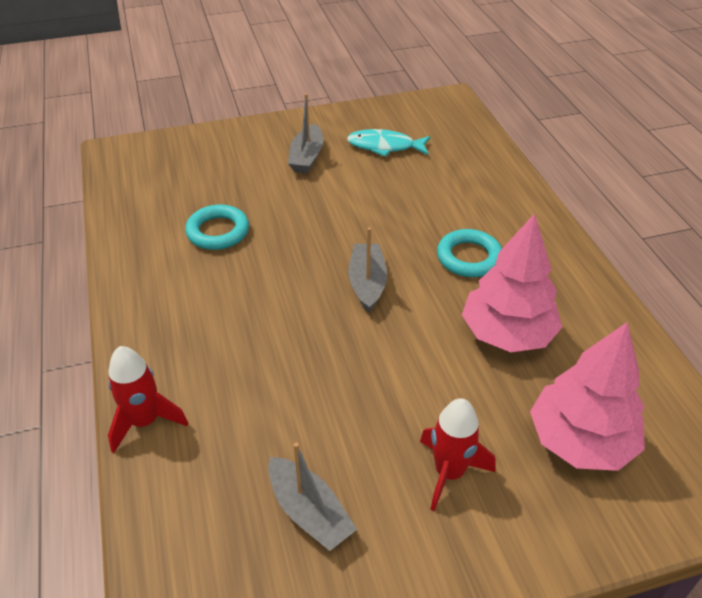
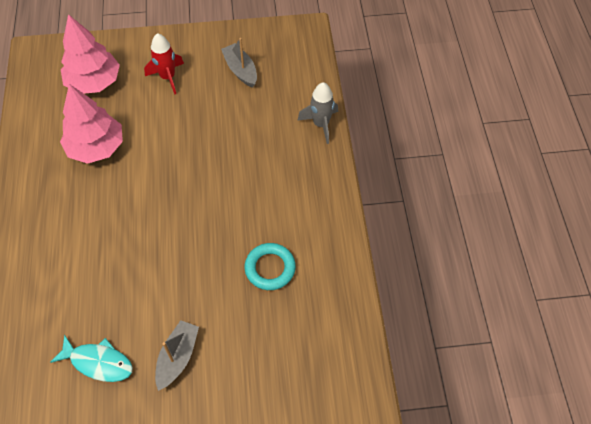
camera: 170 degrees left, 15 degrees up
(145, 421) = (321, 124): red rocket -> grey rocket
(367, 283) = (169, 199): grey boat -> none
(469, 257) = (89, 211): turquoise ring -> none

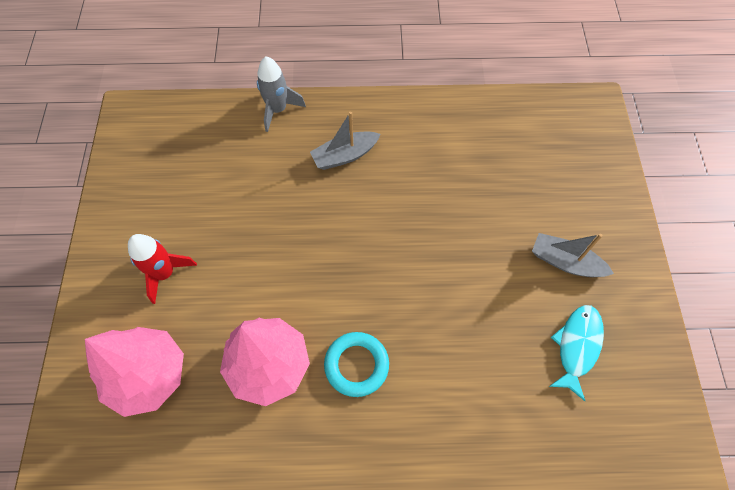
camera: 85 degrees left, 5 degrees up
(240, 70) = (175, 186): grey boat -> grey boat (345, 156)
(270, 268) = (460, 170): turquoise ring -> turquoise ring (356, 365)

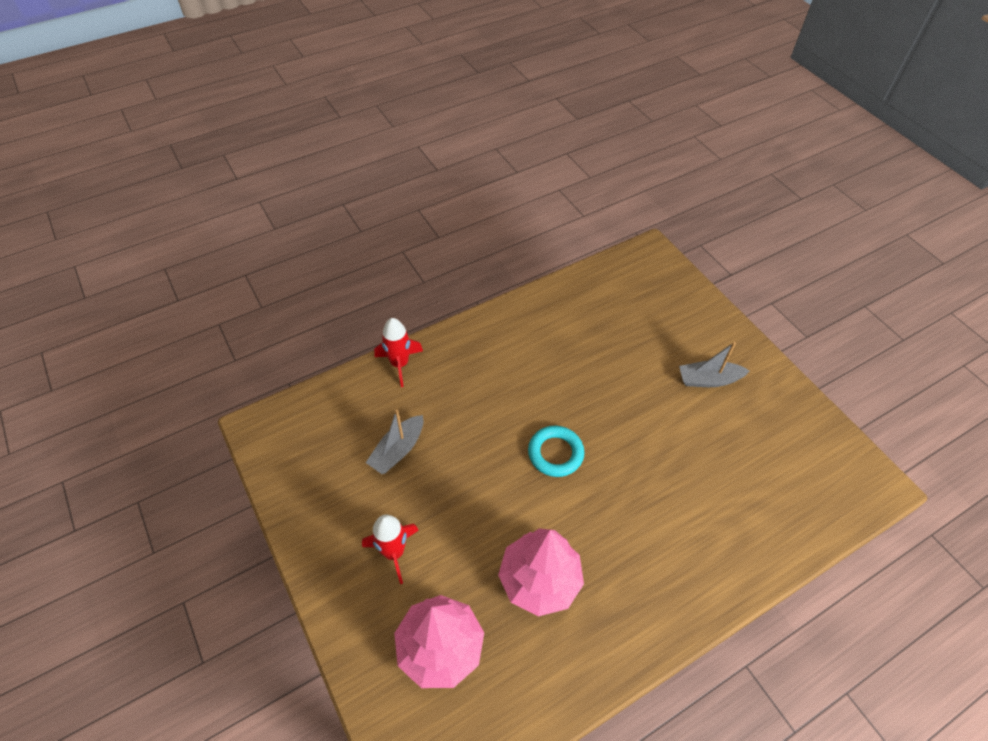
camera: 30 degrees left, 10 degrees down
(278, 110) = (400, 364): grey rocket -> red rocket
(345, 156) = (484, 376): grey boat -> grey boat (398, 450)
(356, 365) = (609, 540): turquoise ring -> turquoise ring (555, 453)
(577, 346) = (758, 438): turquoise fish -> none

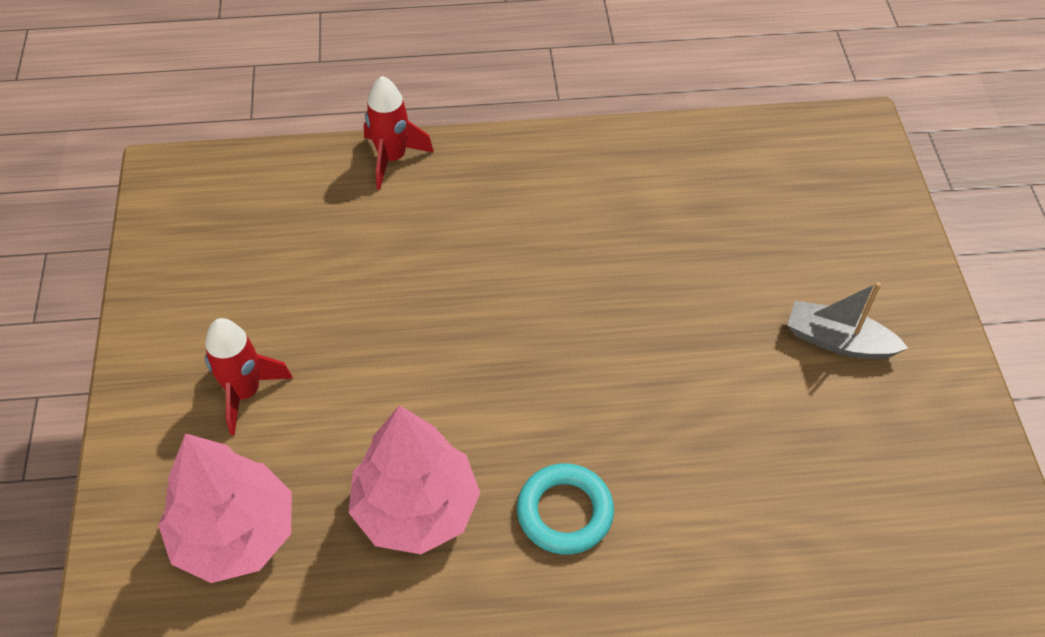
camera: 25 degrees right, 0 degrees up
(398, 450) = (325, 267): grey boat -> none
(555, 453) = (539, 354): turquoise ring -> turquoise ring (565, 512)

